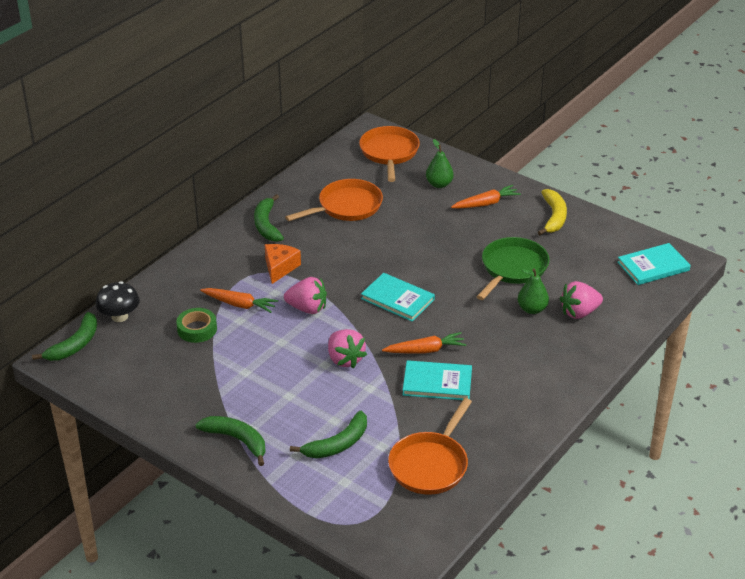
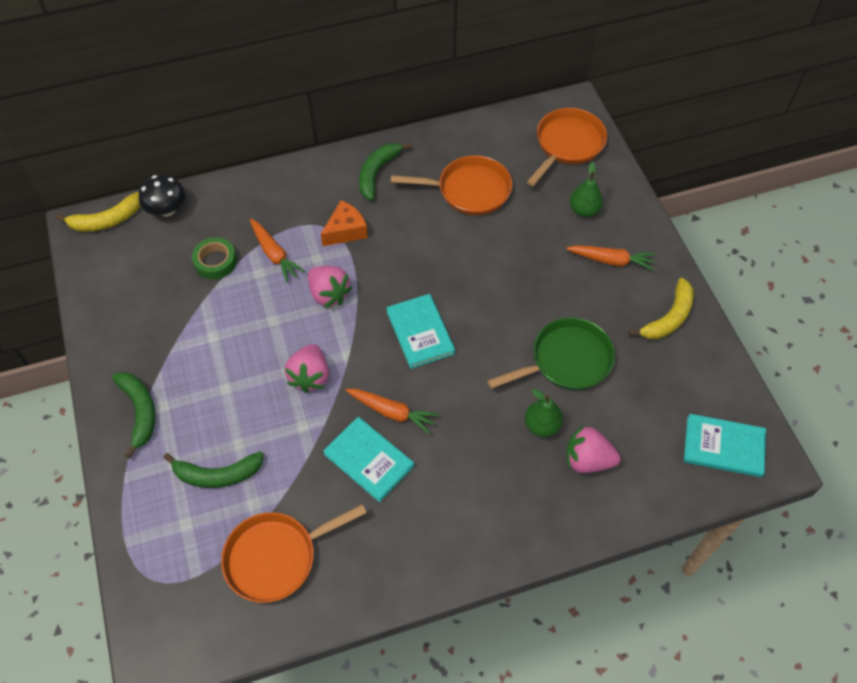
camera: 35 degrees right, 20 degrees up
(75, 345) = (107, 220): green banana -> yellow banana

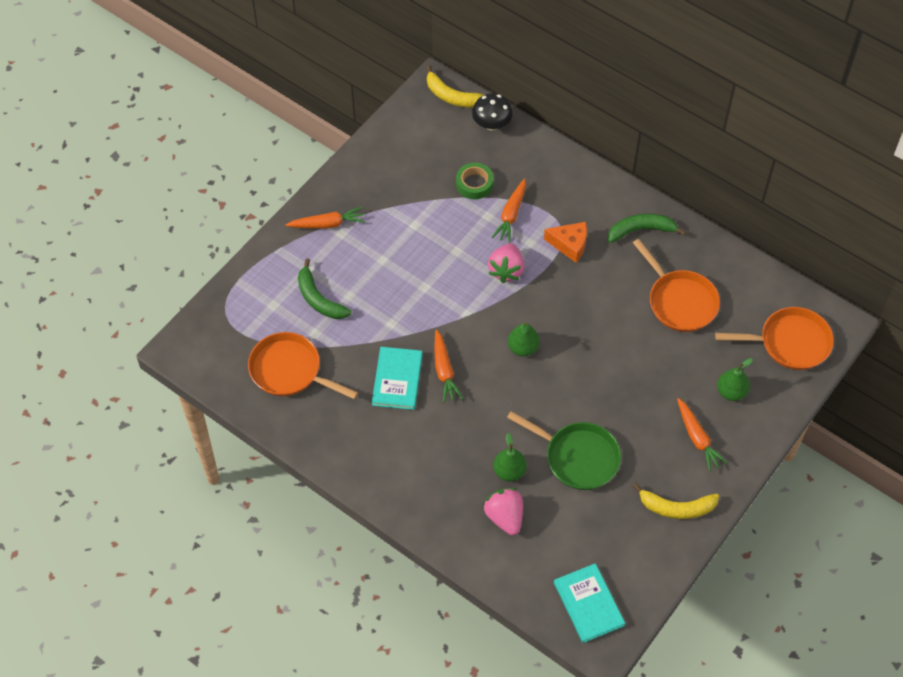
camera: 55 degrees right, 0 degrees up
(140, 411) = (327, 224): green banana -> orange carrot
(310, 376) = (431, 303): pink strawberry -> none
(420, 332) = (523, 348): turquoise book -> green pear

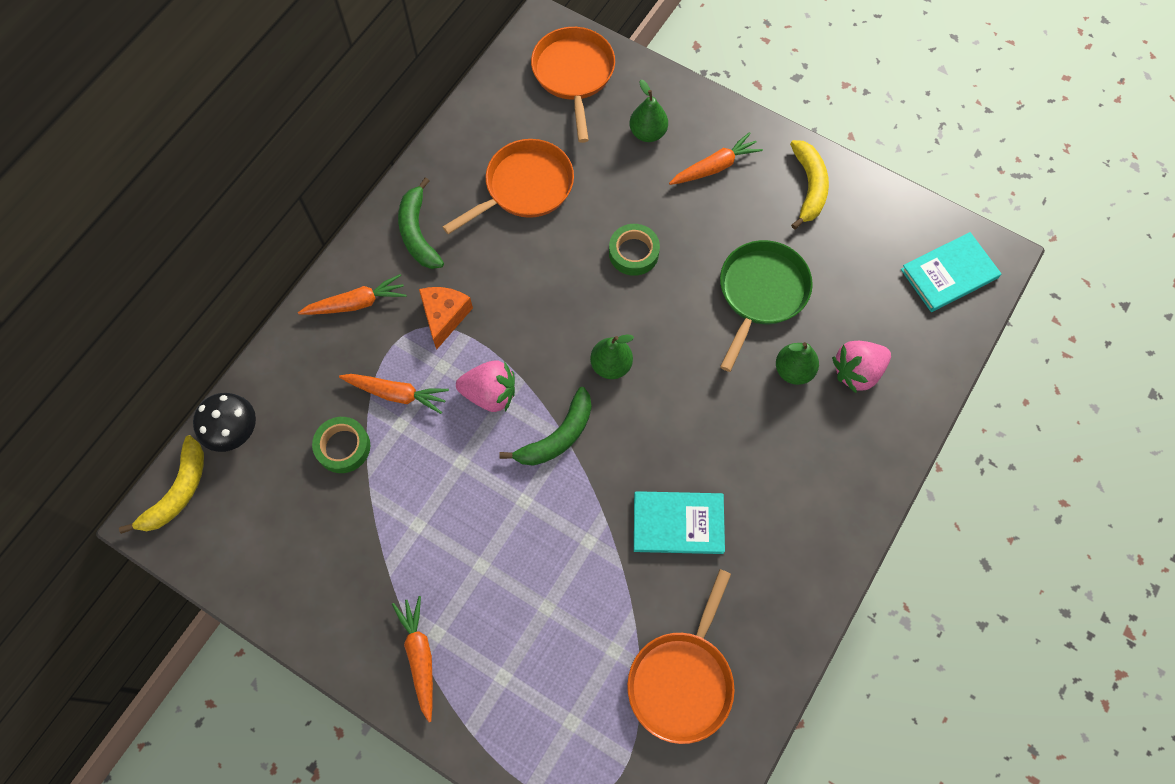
camera: 95 degrees left, 10 degrees up
(319, 299) = (555, 652): green banana -> green banana (557, 436)
(444, 371) = (657, 462): orange carrot -> orange carrot (356, 303)
(618, 371) = (633, 253): none -> green tape

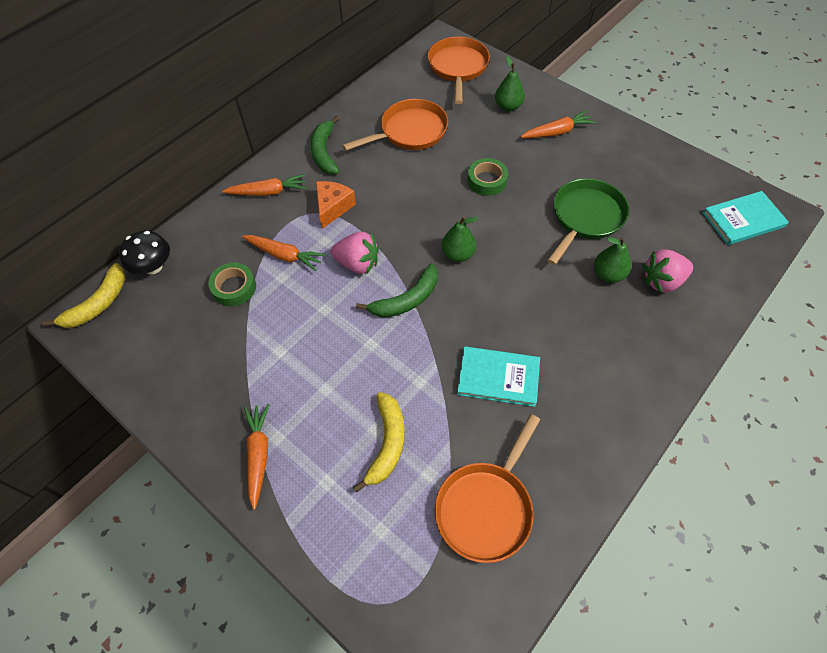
camera: 10 degrees right, 10 degrees down
(809, 187) = (630, 151): yellow banana -> yellow banana (387, 443)

